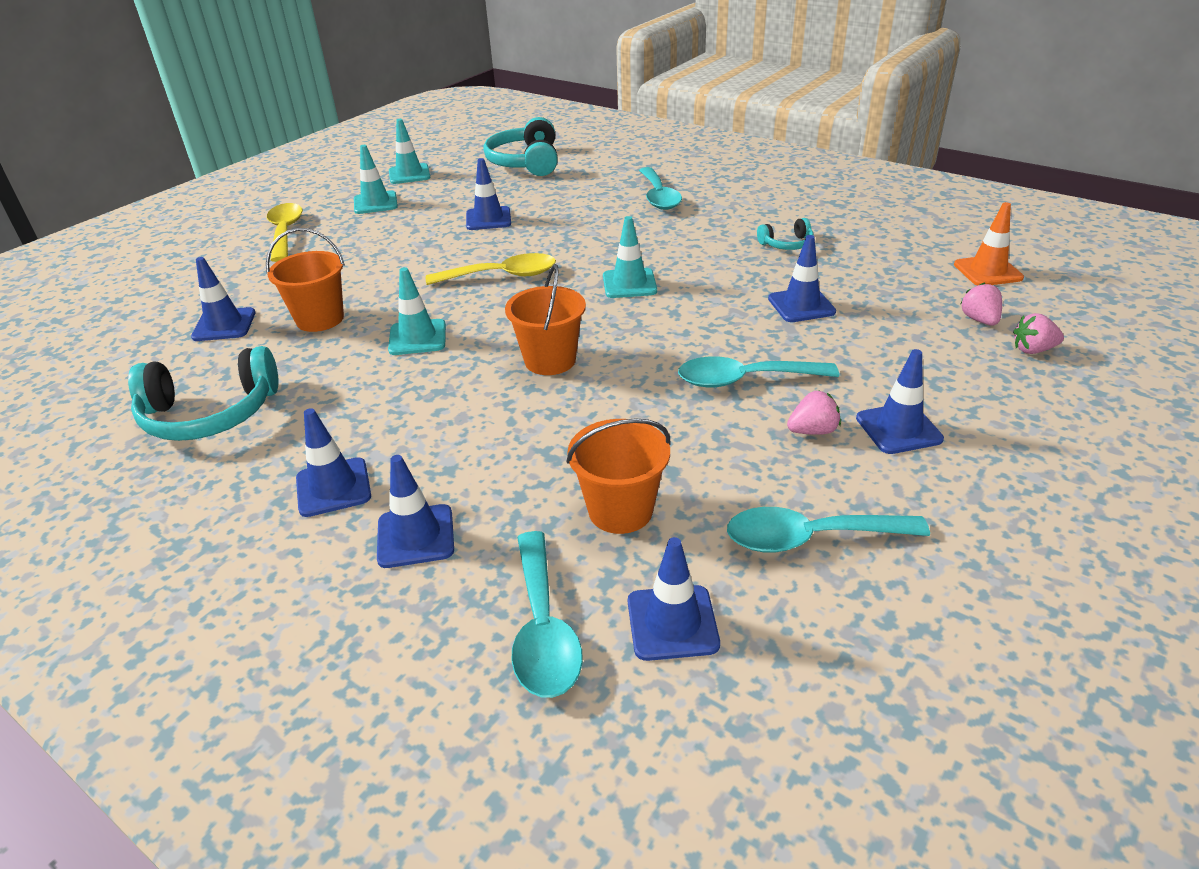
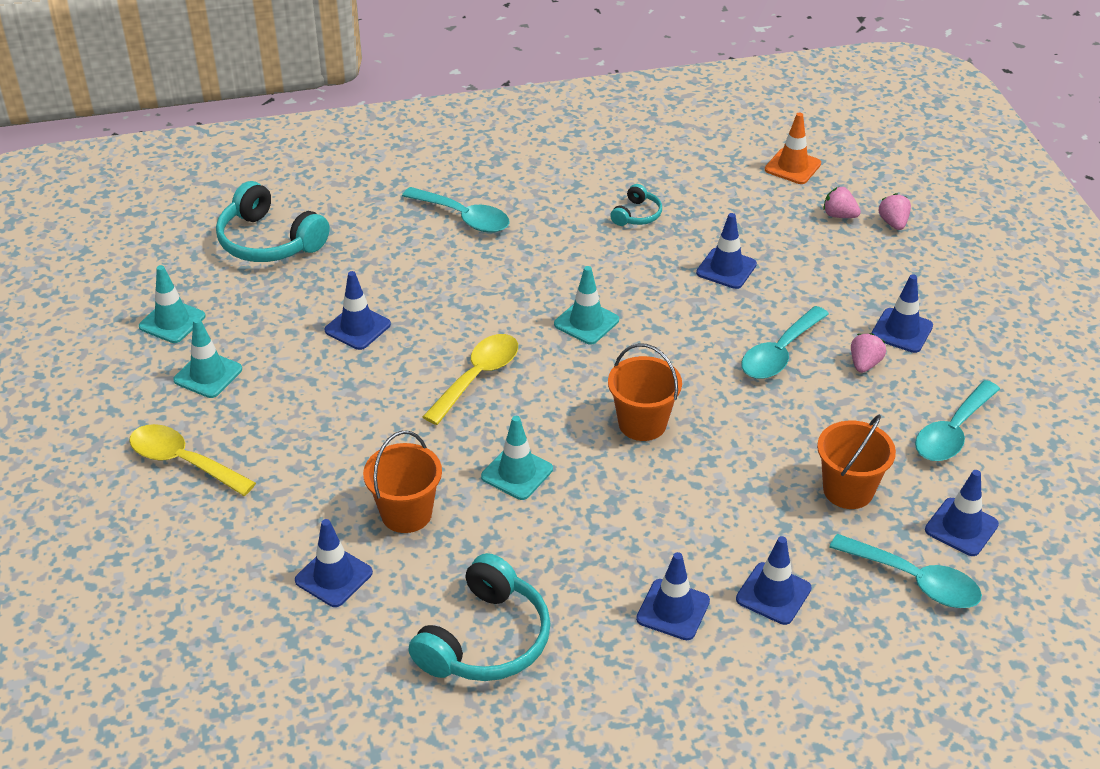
camera: 50 degrees left, 5 degrees up
(1033, 350) = (893, 223): pink strawberry -> pink strawberry turned 135 degrees clockwise

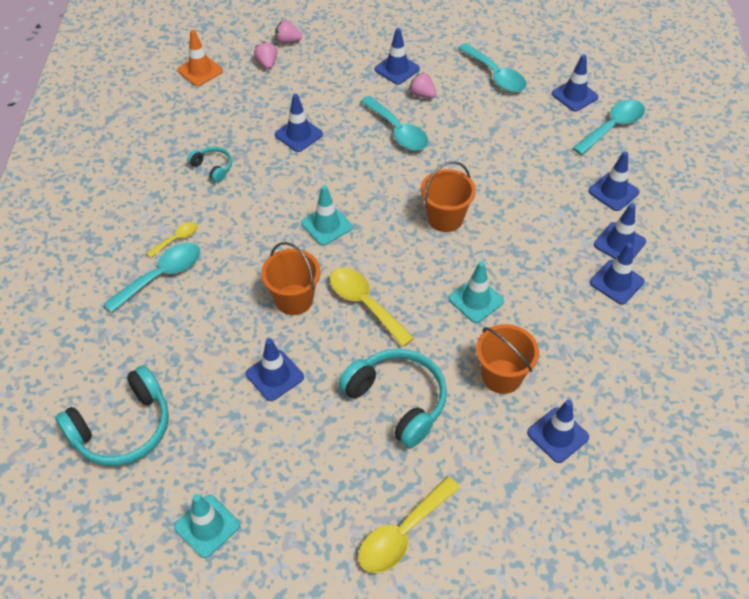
camera: 75 degrees left, 10 degrees up
(208, 375) = (295, 501): turquoise traffic cone -> none
(485, 639) = (631, 349): turquoise headphones -> turquoise headphones (397, 401)
(518, 215) = (176, 239): none -> yellow spoon
(598, 613) = (616, 282): none -> blue traffic cone
(839, 215) = (267, 63): pink strawberry -> pink strawberry turned 120 degrees clockwise
(848, 490) = (533, 134): orange bucket -> orange bucket (294, 299)

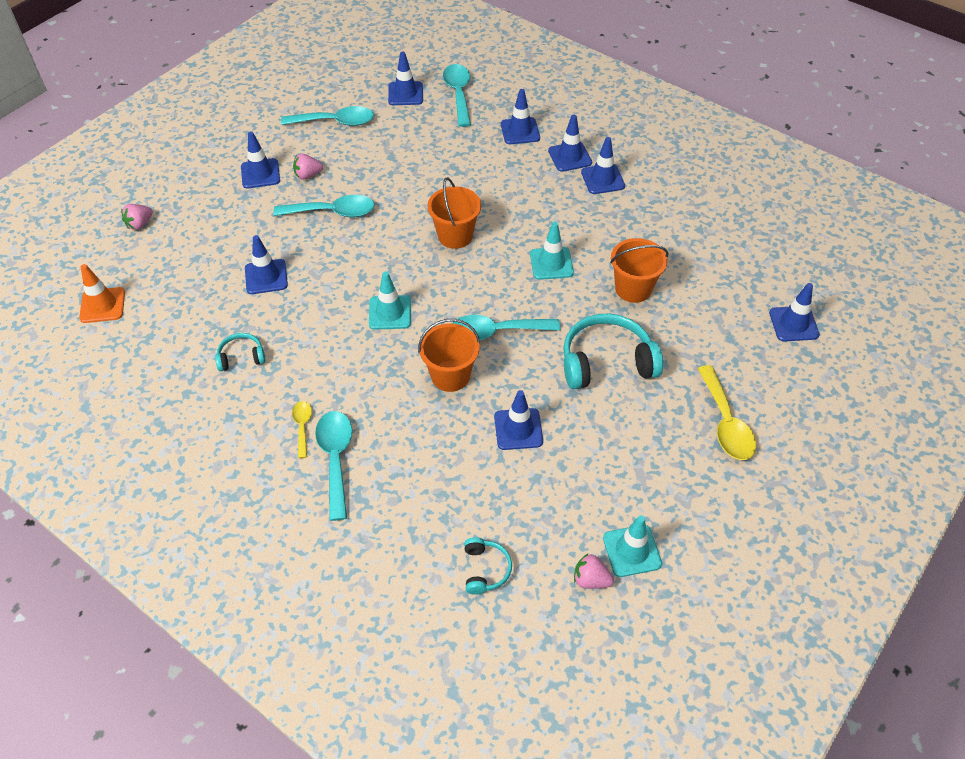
camera: 55 degrees left, 0 degrees up
(123, 428) = (485, 569): turquoise headphones -> turquoise headphones, size x0.50
(267, 63) = (151, 253): pink strawberry -> pink strawberry (591, 580)
(365, 304) = (496, 332): yellow spoon -> turquoise spoon
(557, 435) = (706, 287): blue traffic cone -> blue traffic cone (793, 324)

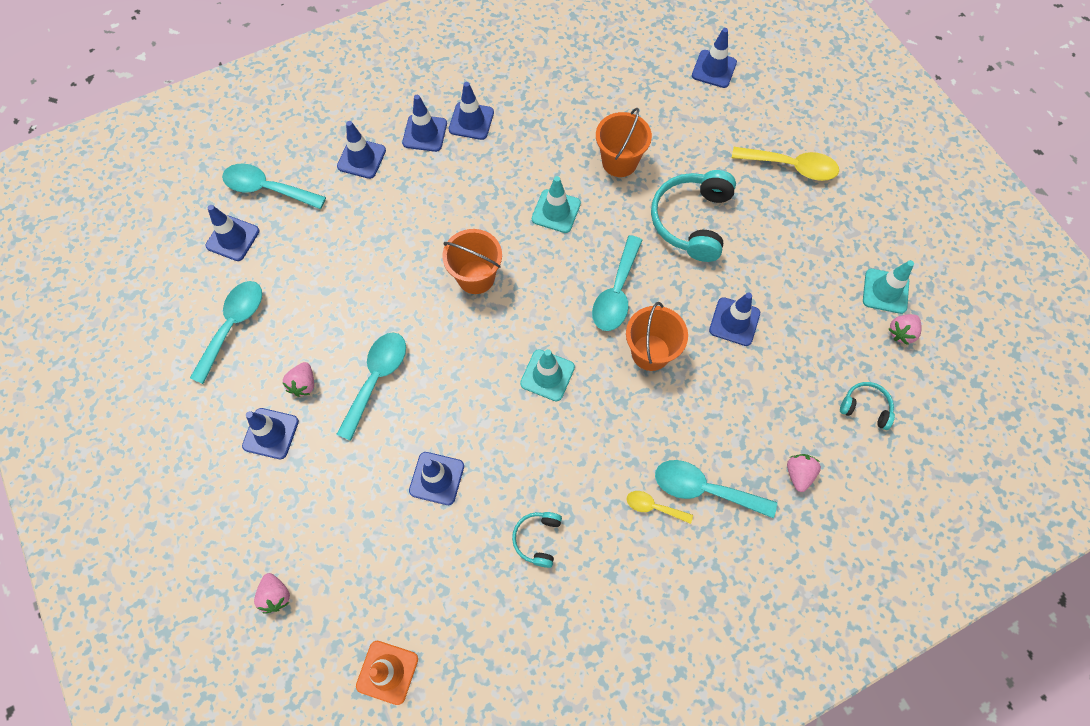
camera: 65 degrees left, 15 degrees up
(385, 530) = (798, 474): none -> pink strawberry

